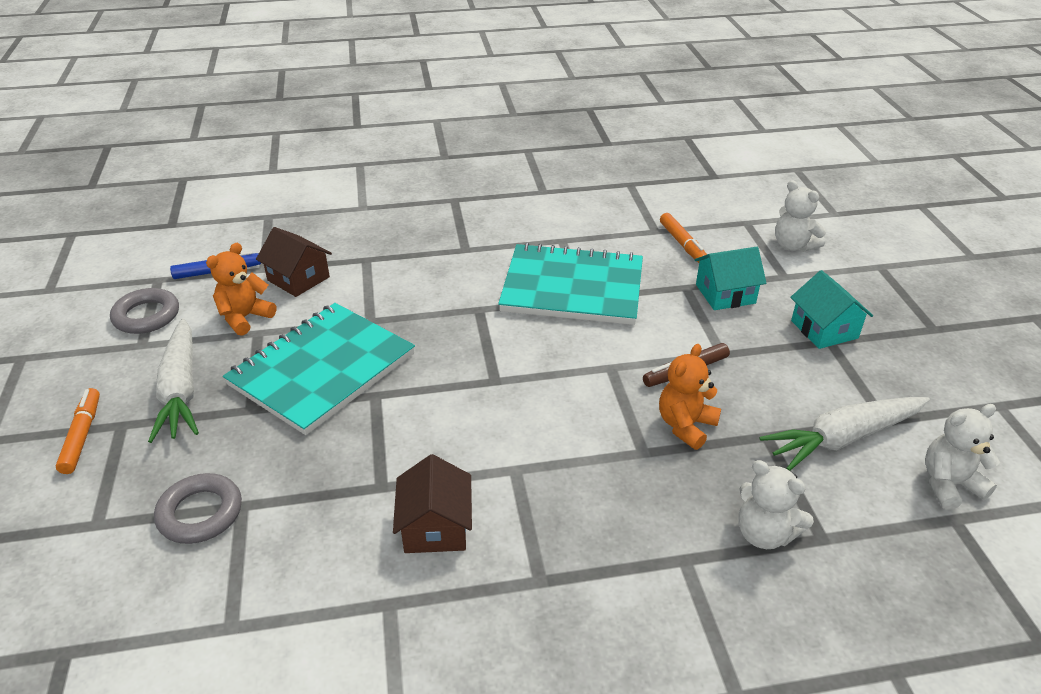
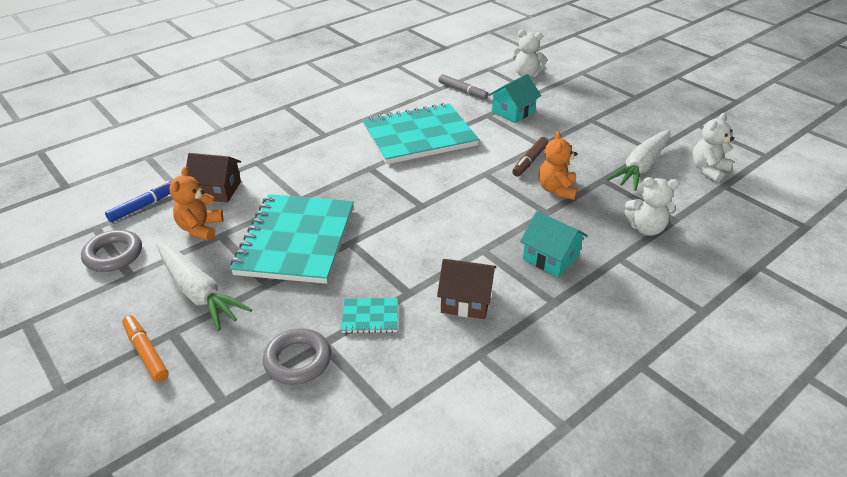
camera: 30 degrees left, 0 degrees up
(314, 497) = (370, 317): none -> turquoise notebook
(435, 527) = (466, 300): brown house -> brown house turned 45 degrees counterclockwise
(682, 244) = (462, 91): orange marker -> grey marker
(824, 329) = (582, 114): turquoise house -> turquoise house (550, 257)

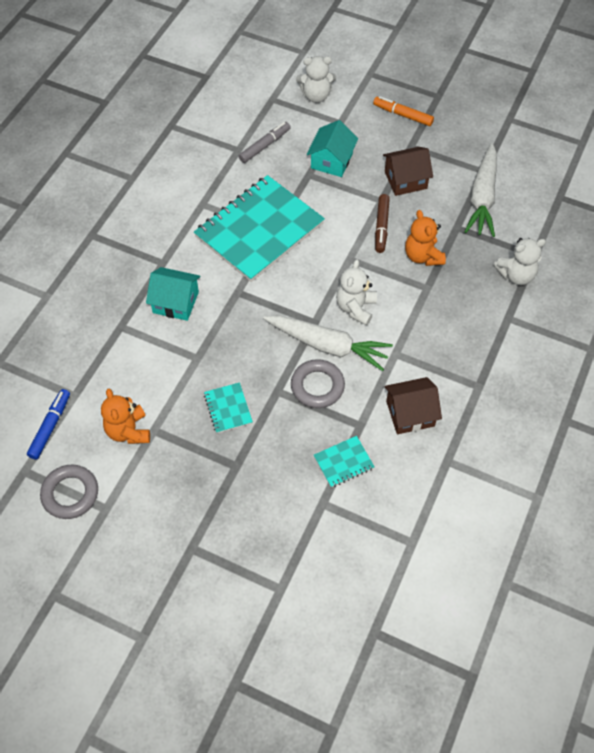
camera: 25 degrees left, 20 degrees up
(146, 352) = (184, 575): orange marker -> orange marker (402, 115)
(198, 292) = (182, 500): white carrot -> white carrot (328, 346)
(217, 190) = (108, 378): brown house -> brown house (405, 180)
(296, 240) = (228, 408): turquoise notebook -> turquoise notebook, size x0.41
(298, 360) = (313, 528): grey ring -> grey ring (317, 386)
(462, 91) = (265, 146): grey marker -> grey marker turned 60 degrees counterclockwise
(550, 257) = (454, 339): turquoise house -> turquoise house (175, 302)
(708, 170) = (540, 181): white teddy bear -> white teddy bear (355, 308)

